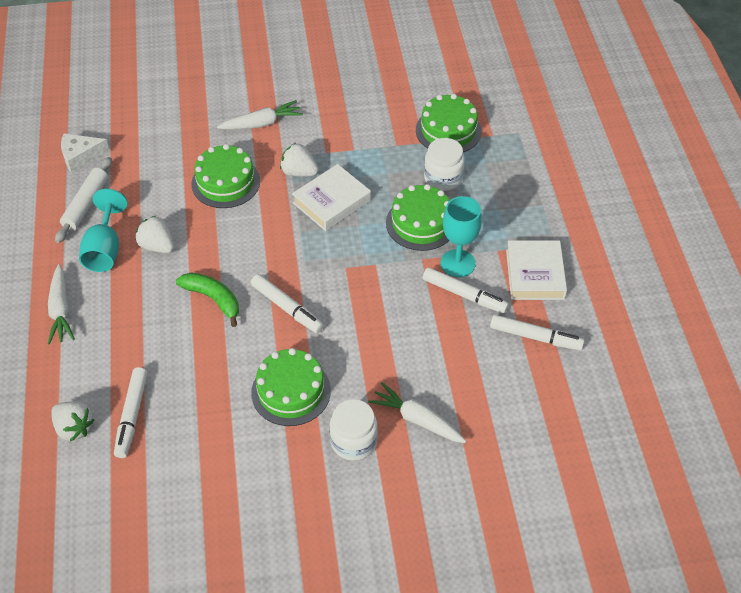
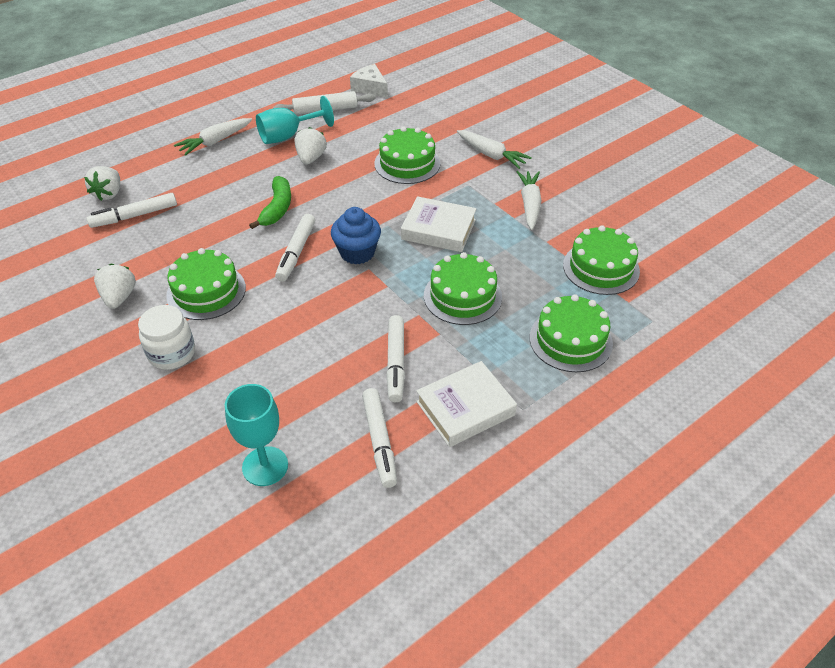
camera: 60 degrees right, 5 degrees down
(299, 172) = (455, 197): white strawberry -> white strawberry (119, 297)
(320, 266) = (357, 253): none -> blue cupcake
(417, 420) = (219, 388): white carrot -> white carrot (529, 205)
(443, 178) = (534, 288): white jar -> none
(457, 263) = (433, 342): turquoise goblet -> turquoise goblet (265, 466)
(508, 185) = (570, 340): none -> green cake

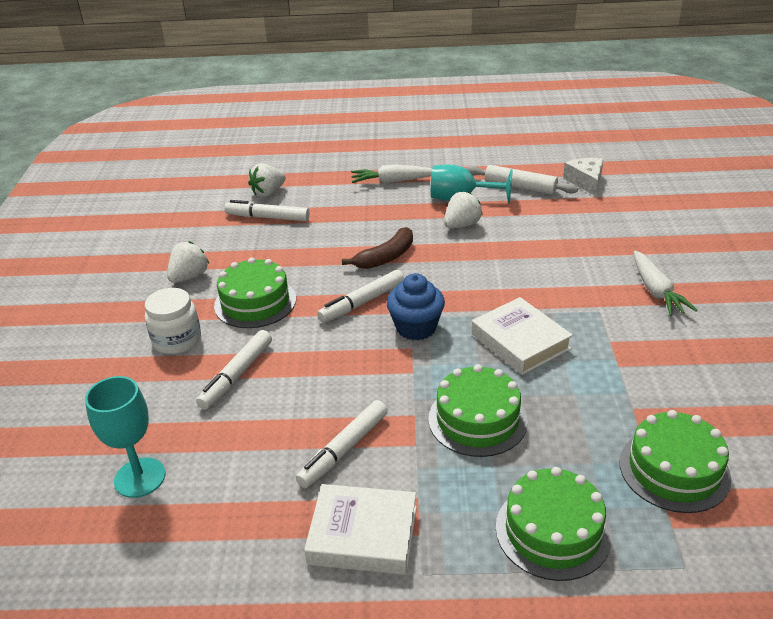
camera: 40 degrees right, 10 degrees down
(277, 208) = (386, 257): green banana -> brown banana
(380, 441) = (251, 516): white marker -> white marker (237, 375)
(407, 163) = (552, 265): green cake -> none
(529, 205) = (651, 360): white carrot -> none

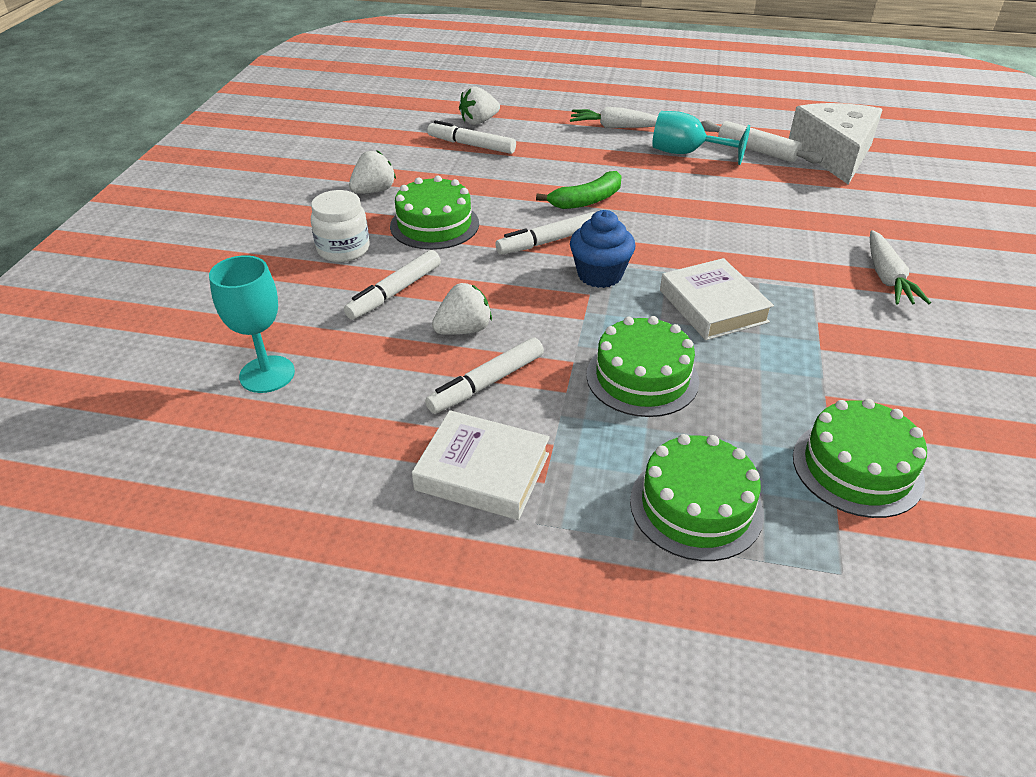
camera: 10 degrees right, 5 degrees up
(386, 257) = (587, 200): brown banana -> green banana
(461, 225) = (679, 180): white strawberry -> white strawberry (463, 330)
(586, 181) = (834, 154): white cheese -> white cheese, size x1.84

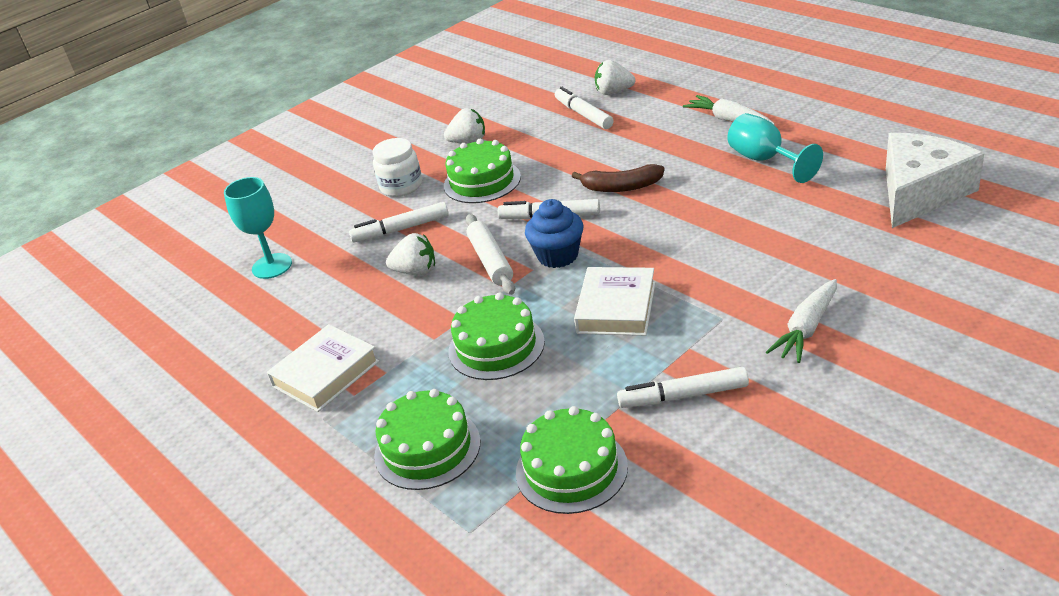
camera: 40 degrees right, 5 degrees down
(482, 471) = (326, 374): white book -> white book turned 75 degrees clockwise
(486, 383) = (390, 315): white marker -> white marker (683, 396)
(587, 200) = (621, 187): green banana -> brown banana
(757, 150) = (840, 171): white rolling pin -> white rolling pin (490, 261)

